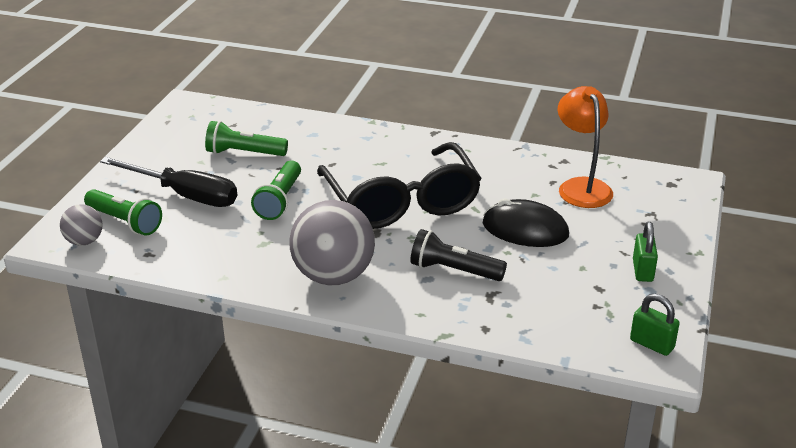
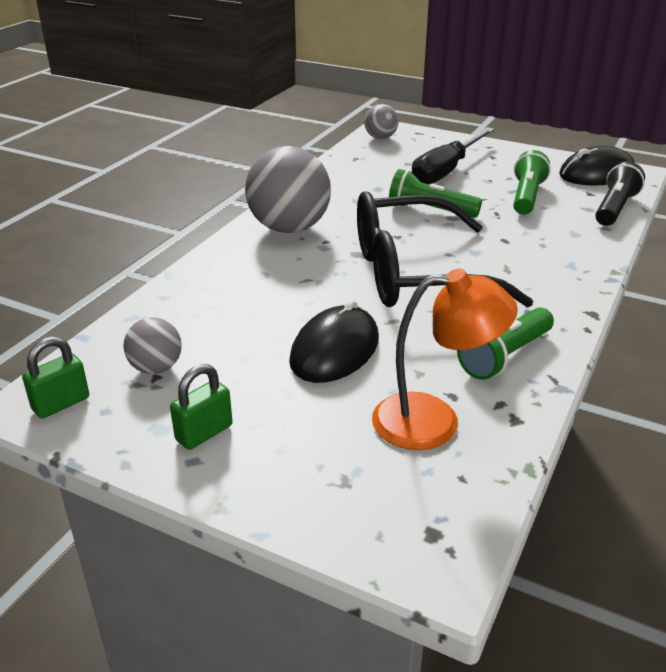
camera: 100 degrees right, 0 degrees up
(125, 222) = (405, 150): green flashlight -> green flashlight (504, 356)
(190, 119) = (597, 174): none -> black mouse
(454, 270) = (270, 291): black flashlight -> black flashlight (615, 208)
(586, 308) = (156, 368): none -> grey ball
(642, 271) = (204, 433): green padlock -> green padlock turned 60 degrees counterclockwise

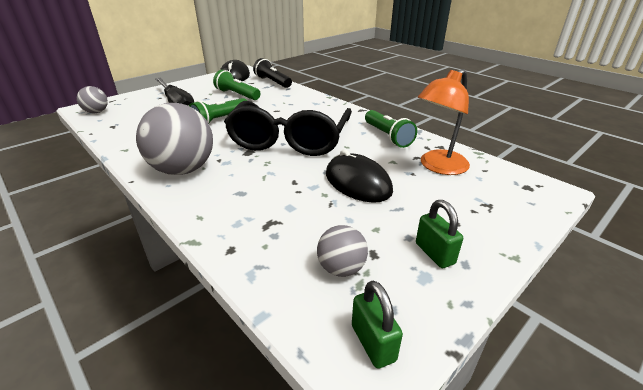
camera: 70 degrees left, 0 degrees up
(434, 421) = (438, 167): orange lamp -> orange lamp turned 150 degrees counterclockwise

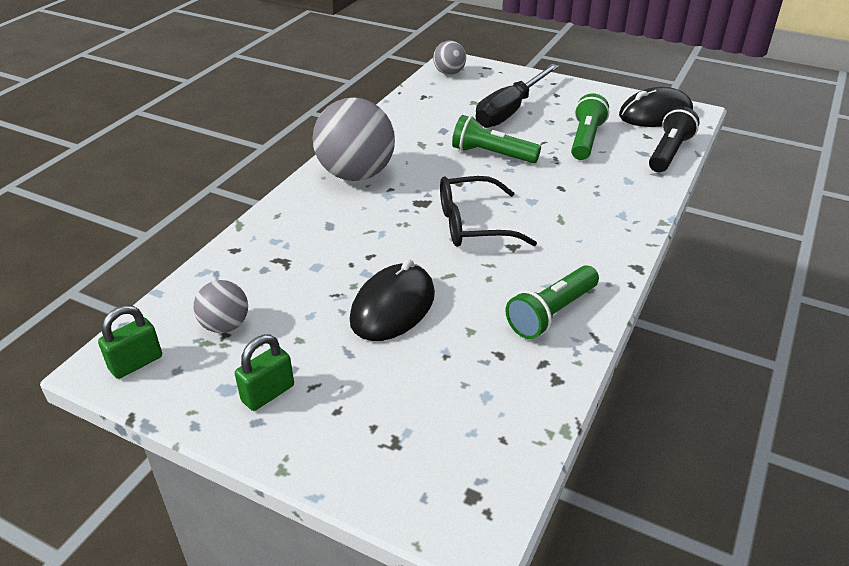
camera: 70 degrees right, 5 degrees up
(289, 140) = (472, 224): black glasses -> black glasses, size x0.60
(438, 167) = (481, 381): orange lamp -> none

